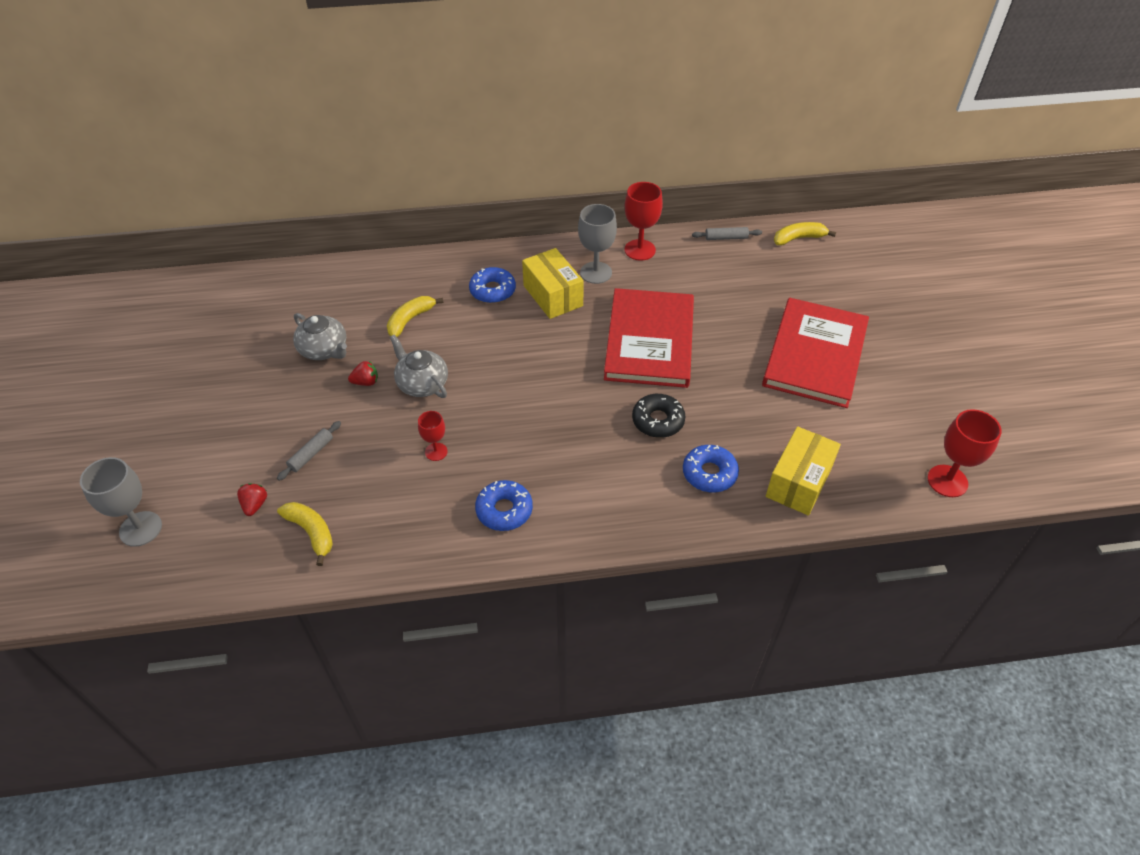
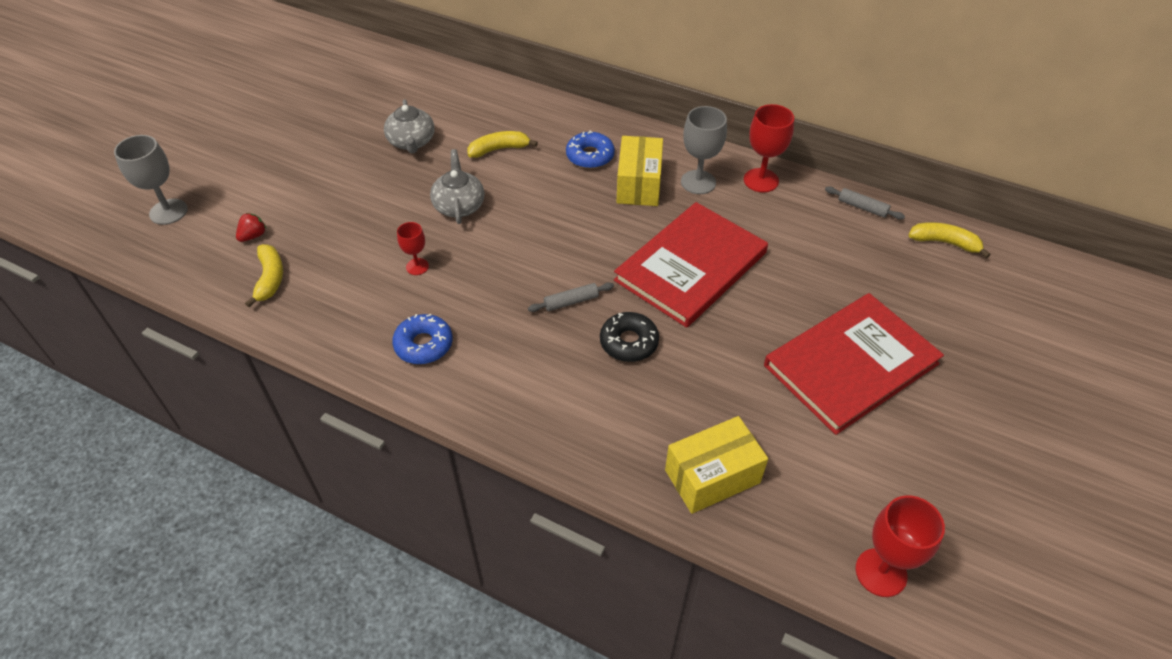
camera: 35 degrees right, 0 degrees up
(311, 454) = (326, 218): grey rolling pin -> grey rolling pin (571, 301)
(366, 382) = (418, 183): red strawberry -> none
(709, 473) = (631, 417): blue donut -> none

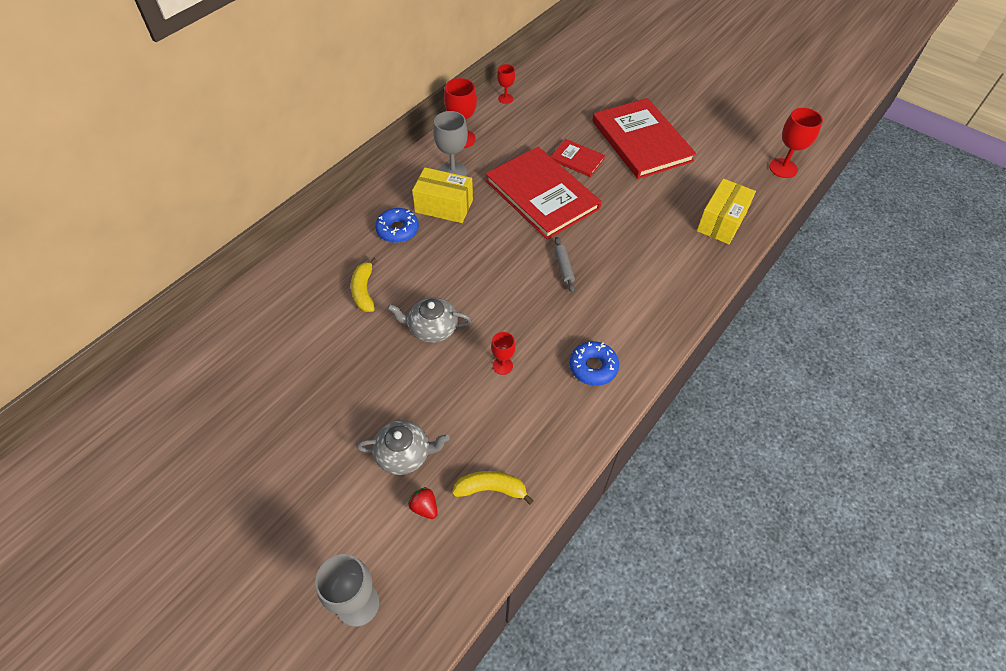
camera: 80 degrees left, 5 degrees up
(412, 142) = (325, 359): grey teapot -> grey teapot (404, 454)
(629, 342) = (608, 241): black donut -> none
(712, 476) = (721, 222): yellow box -> yellow box turned 45 degrees clockwise
(774, 294) = (577, 159): none -> red book
(862, 207) = (505, 98): grey rolling pin -> red goblet
(944, 242) = (547, 74): yellow banana -> none

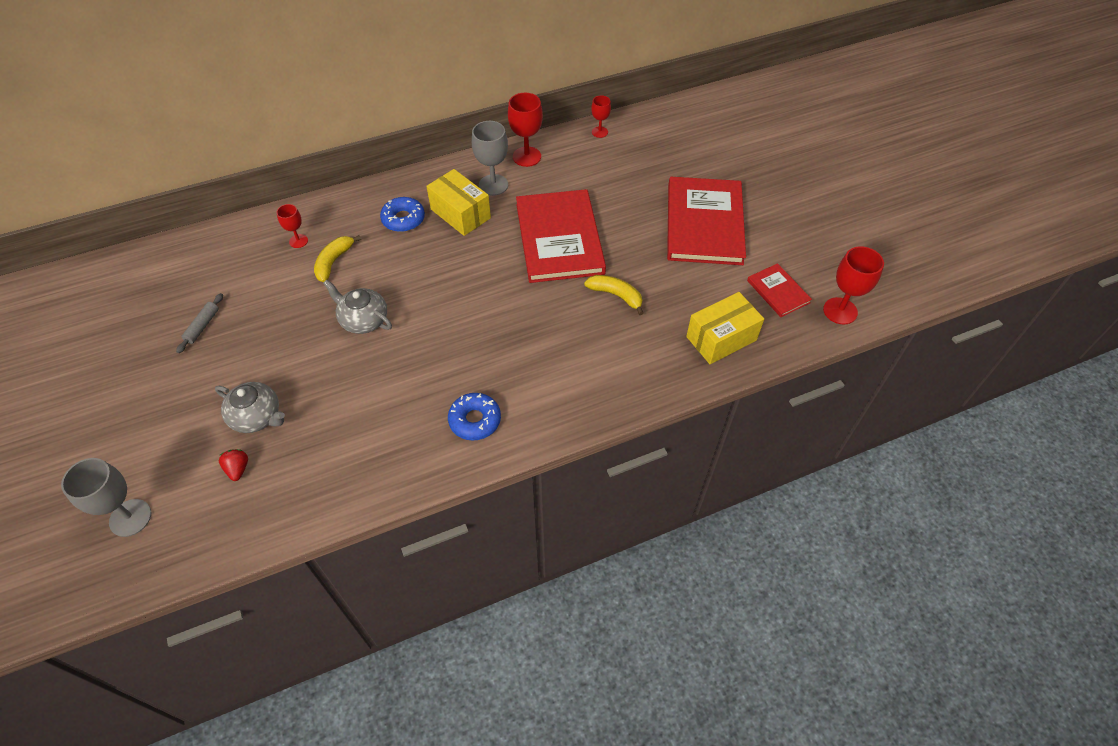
camera: 30 degrees right, 0 degrees up
(491, 489) = (301, 482): yellow banana -> yellow banana (616, 295)
(502, 366) = (396, 380): red goblet -> red goblet (298, 241)
(563, 267) = (523, 316): grey rolling pin -> grey rolling pin (202, 326)
(577, 159) = (622, 217): red book -> red book (778, 291)

